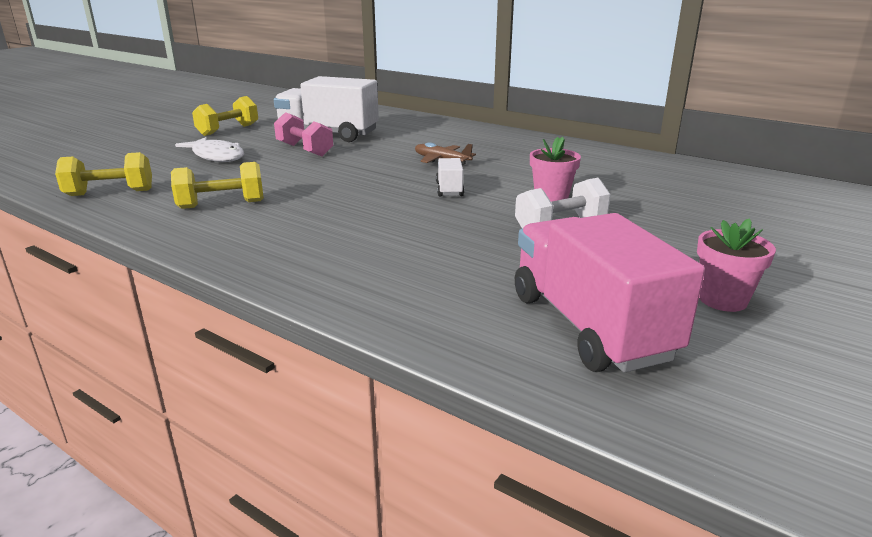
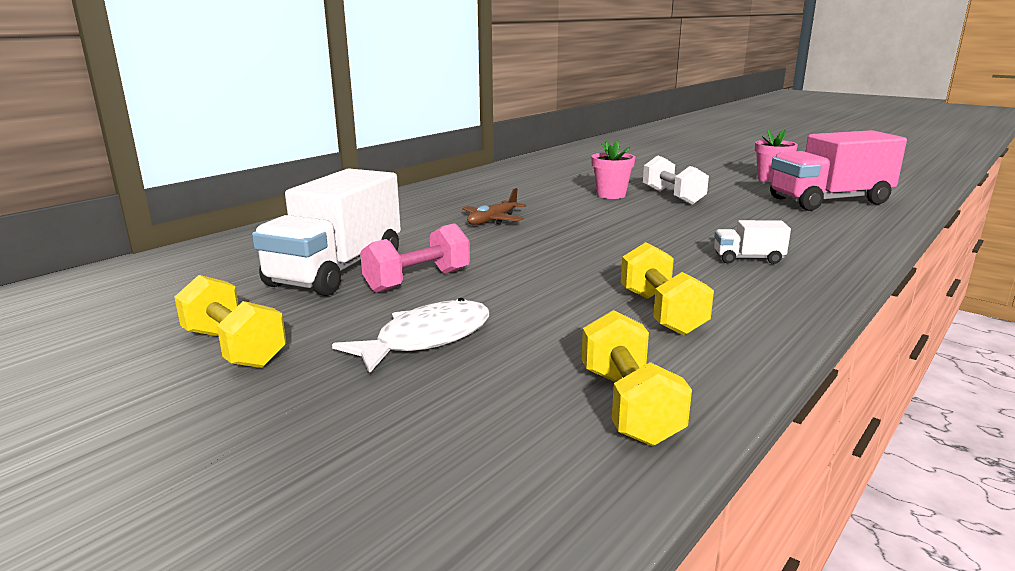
camera: 85 degrees left, 5 degrees down
(449, 189) = (591, 220): white truck -> white truck (748, 259)

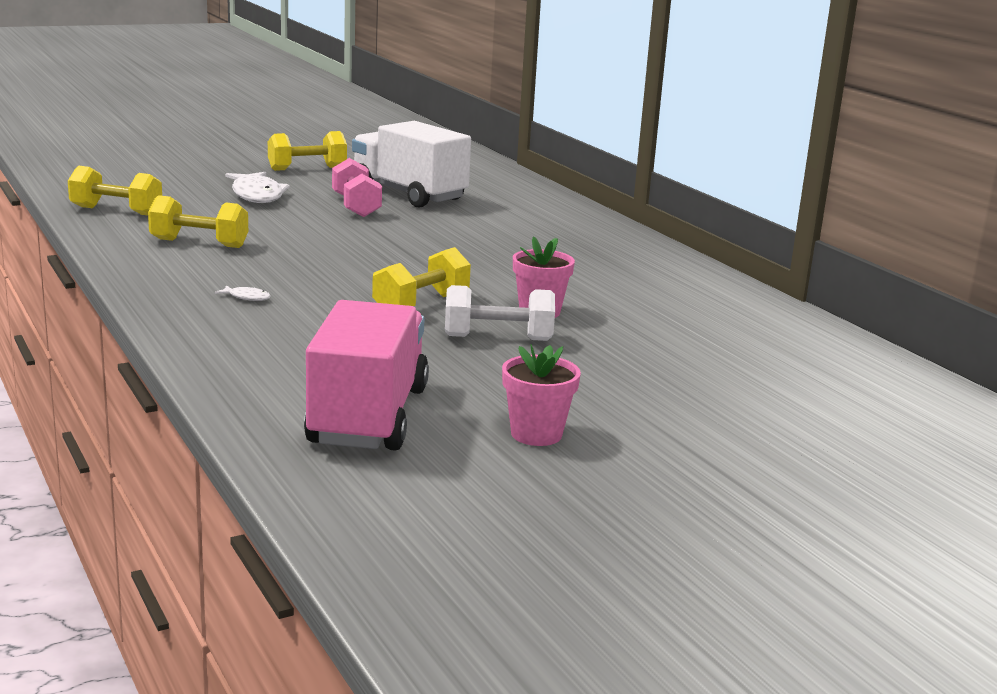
camera: 110 degrees right, 0 degrees up
(492, 220) = (488, 248): brown plane -> none
(654, 217) = (421, 304): none -> yellow dumbbell
(748, 259) = (247, 297): white truck -> white fish

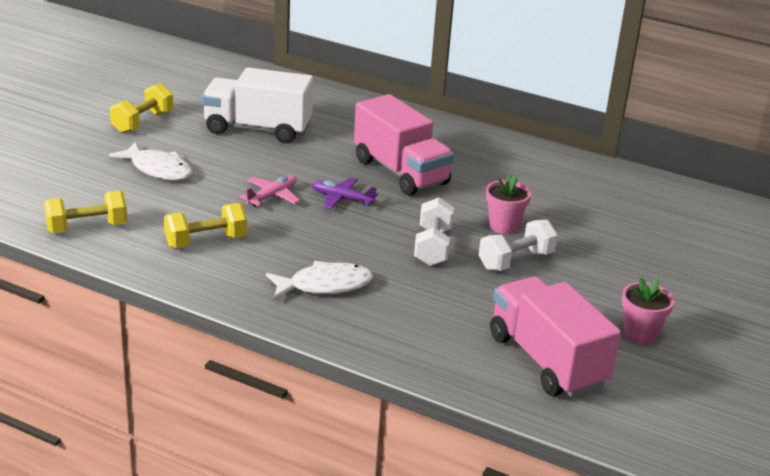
camera: 35 degrees left, 10 degrees up
(247, 297) = (325, 285): white fish -> white fish, size x2.38
(327, 234) = (272, 196): none -> pink plane
(356, 206) = (245, 157): pink dumbbell -> none
(395, 251) = (341, 199): none -> purple plane
(421, 304) = (433, 247): yellow dumbbell -> white dumbbell
(500, 250) = (400, 172): none -> pink truck

